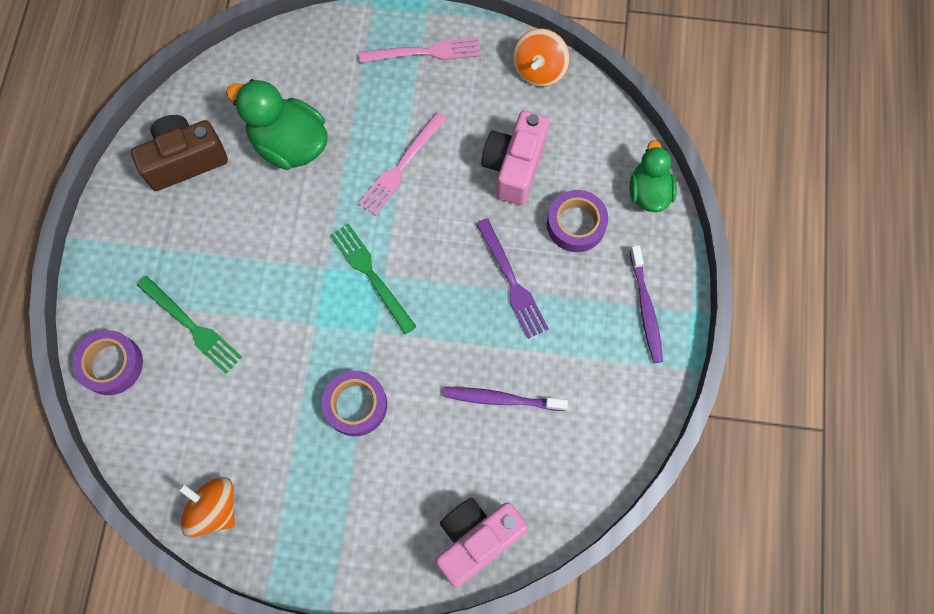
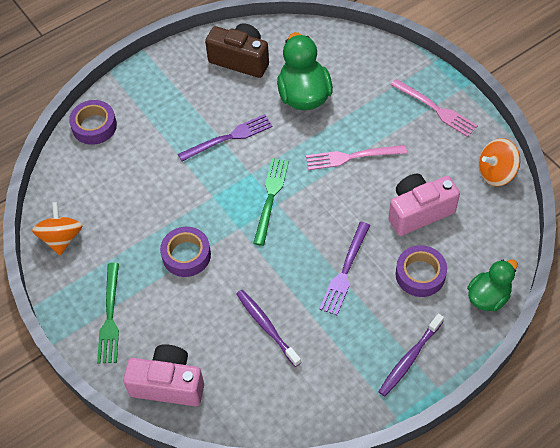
camera: 50 degrees right, 15 degrees down
(192, 326) = (151, 142): green fork -> green fork (110, 317)
(265, 251) = (229, 137): none -> purple fork

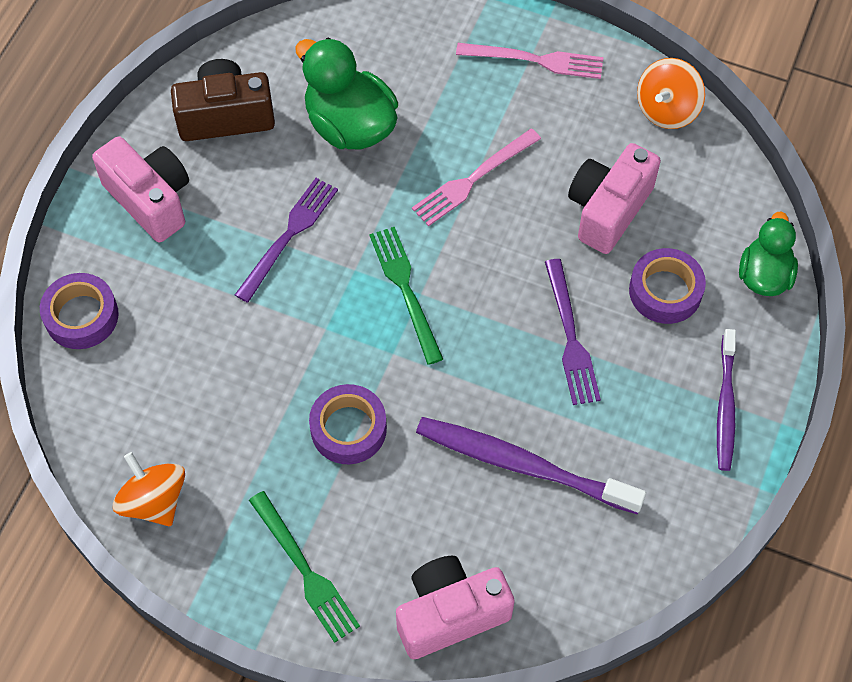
camera: 35 degrees left, 5 degrees up
(171, 84) = (150, 200): none -> pink camera
(266, 326) = (522, 465): purple toothbrush -> purple toothbrush, size x1.56

